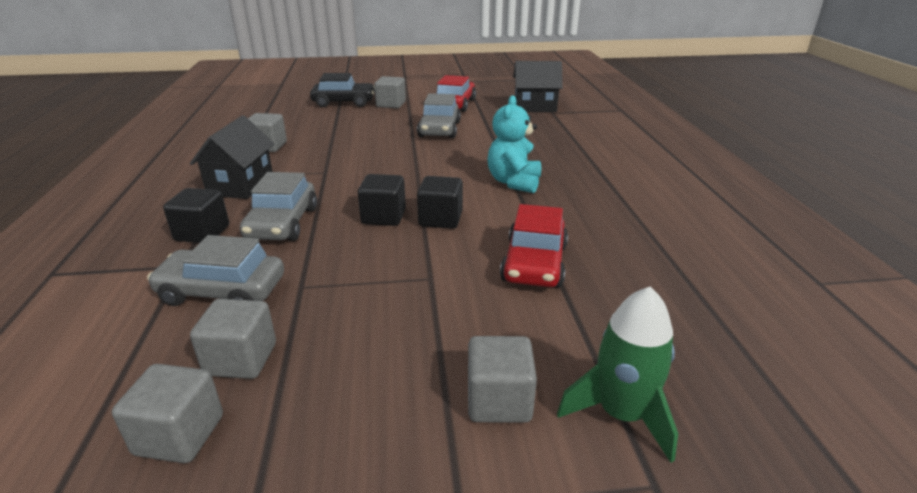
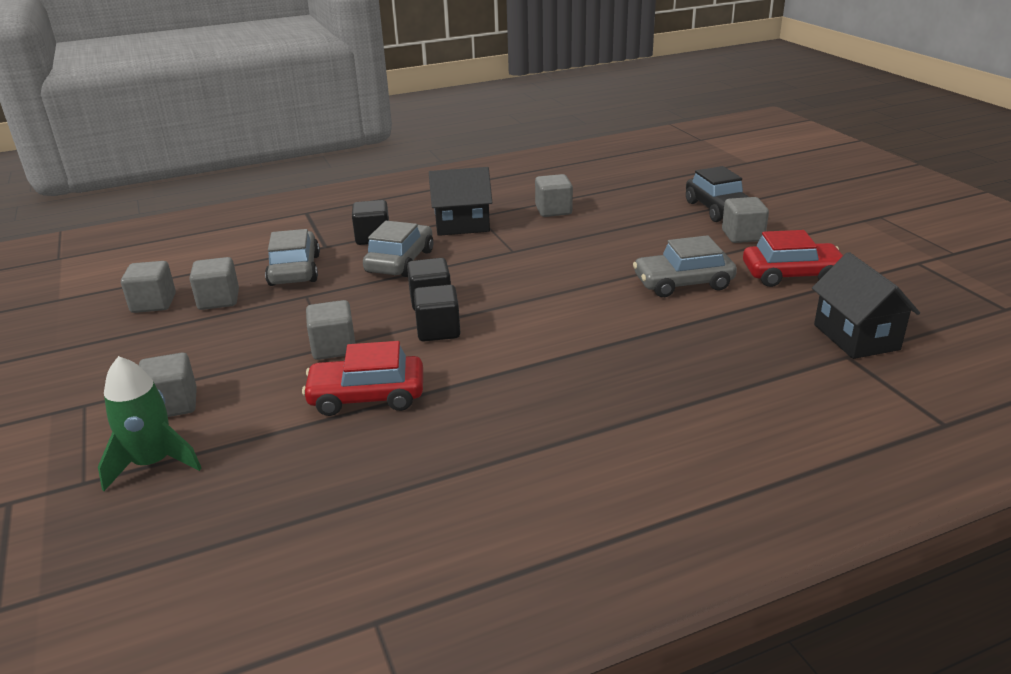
camera: 75 degrees right, 0 degrees up
(282, 223) = (400, 261): grey car -> grey car turned 120 degrees clockwise
(435, 275) = (334, 348): none -> grey cube
(514, 182) = (552, 359): turquoise teddy bear -> none

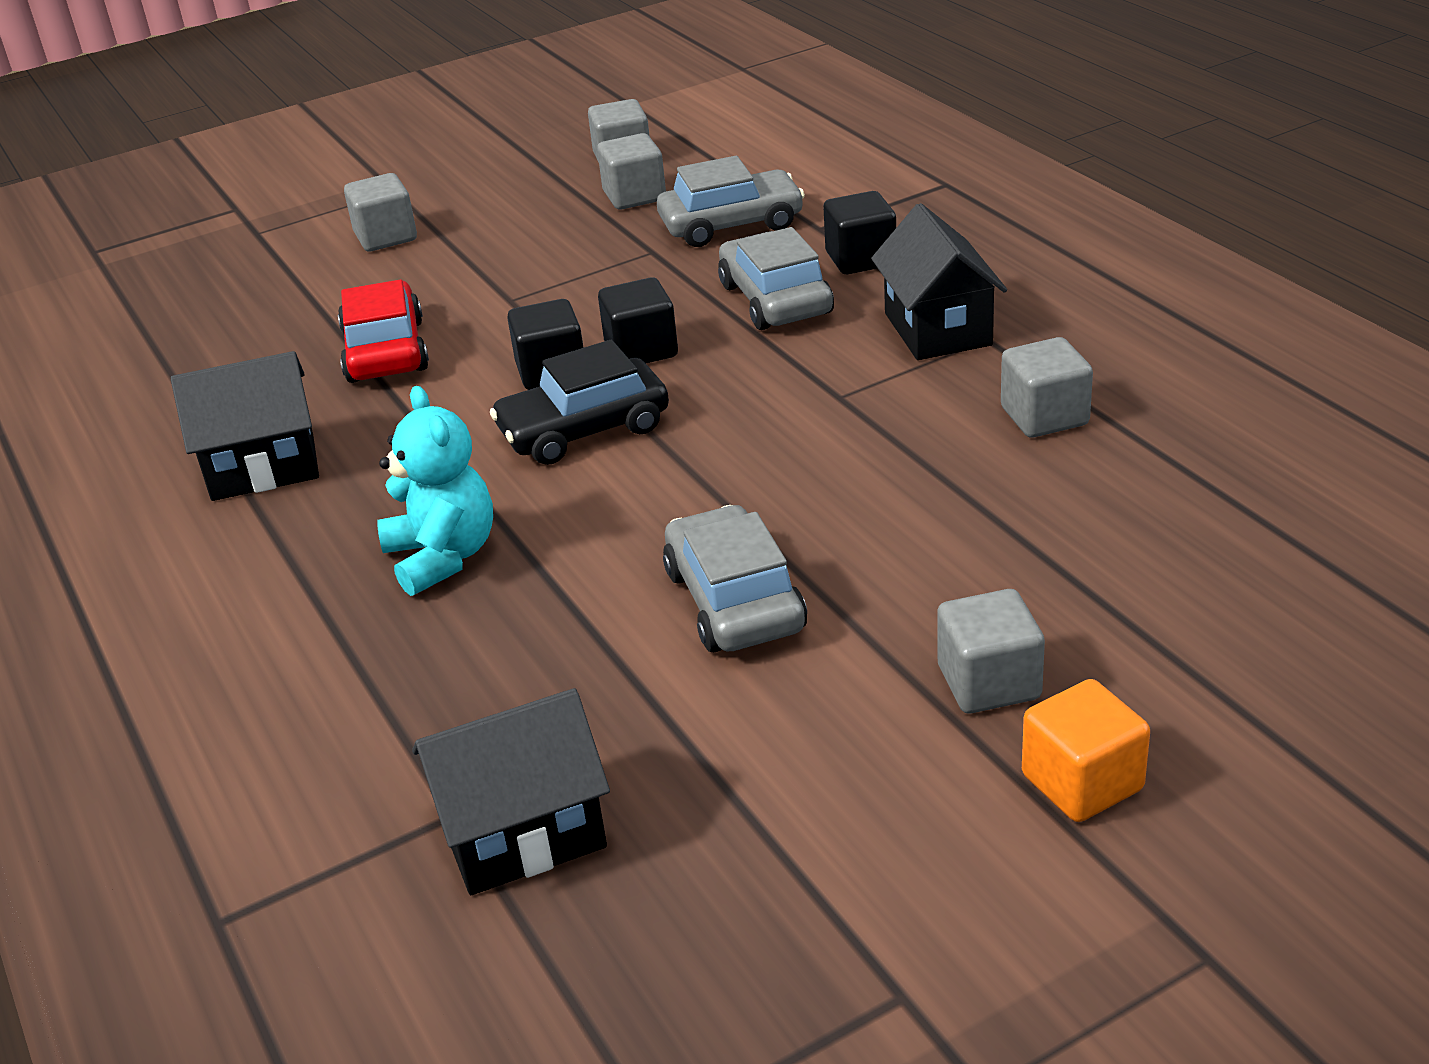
camera: 85 degrees right, 5 degrees up
(153, 463) = (279, 257): green rocket -> none
(334, 348) = (506, 303): grey cube -> none
(400, 261) = (775, 299): grey car -> grey car turned 120 degrees counterclockwise
(504, 444) = (263, 467): none -> black house
(631, 365) = (443, 557): none -> turquoise teddy bear
(718, 209) = (1139, 644): black car -> black car (584, 429)
(792, 275) = (794, 755): red car -> none
(799, 225) = (1082, 782): none -> orange cube

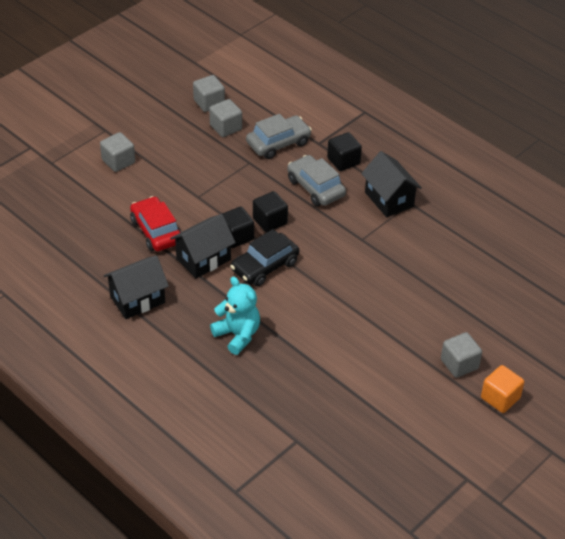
camera: 20 degrees left, 10 degrees up
(523, 833) = (324, 444): black house -> black house (203, 259)
(734, 600) = (358, 341): grey car -> none
(1044, 416) = (444, 242): grey cube -> none

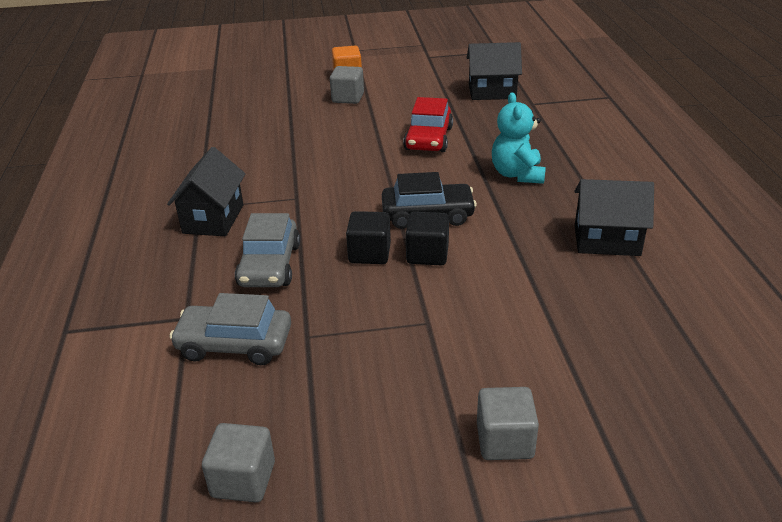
camera: 140 degrees left, 10 degrees down
(156, 231) = (525, 303): red car -> red car (428, 139)
(203, 259) = (491, 248): black house -> black house (492, 92)
(226, 127) = (273, 411): grey cube -> none
(343, 161) = (193, 280): black cube -> none

